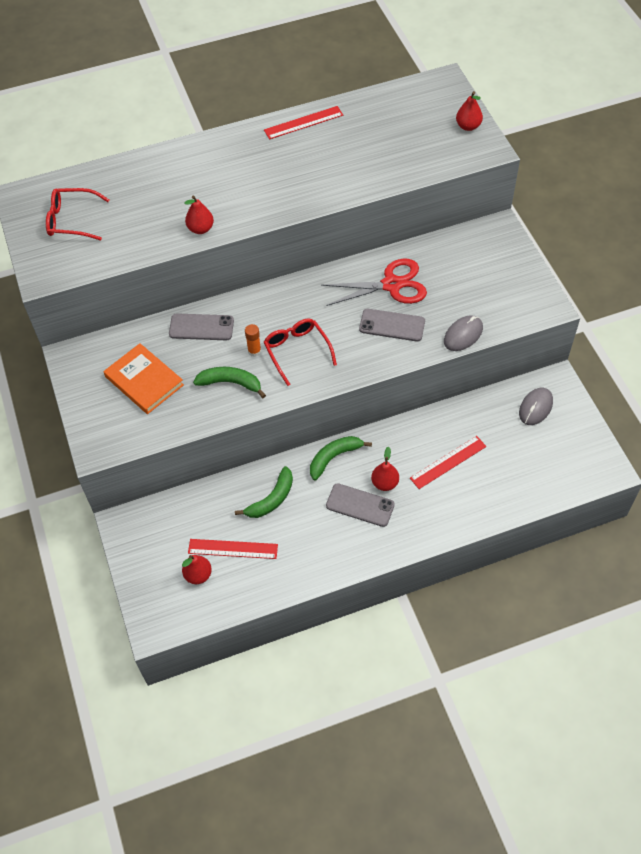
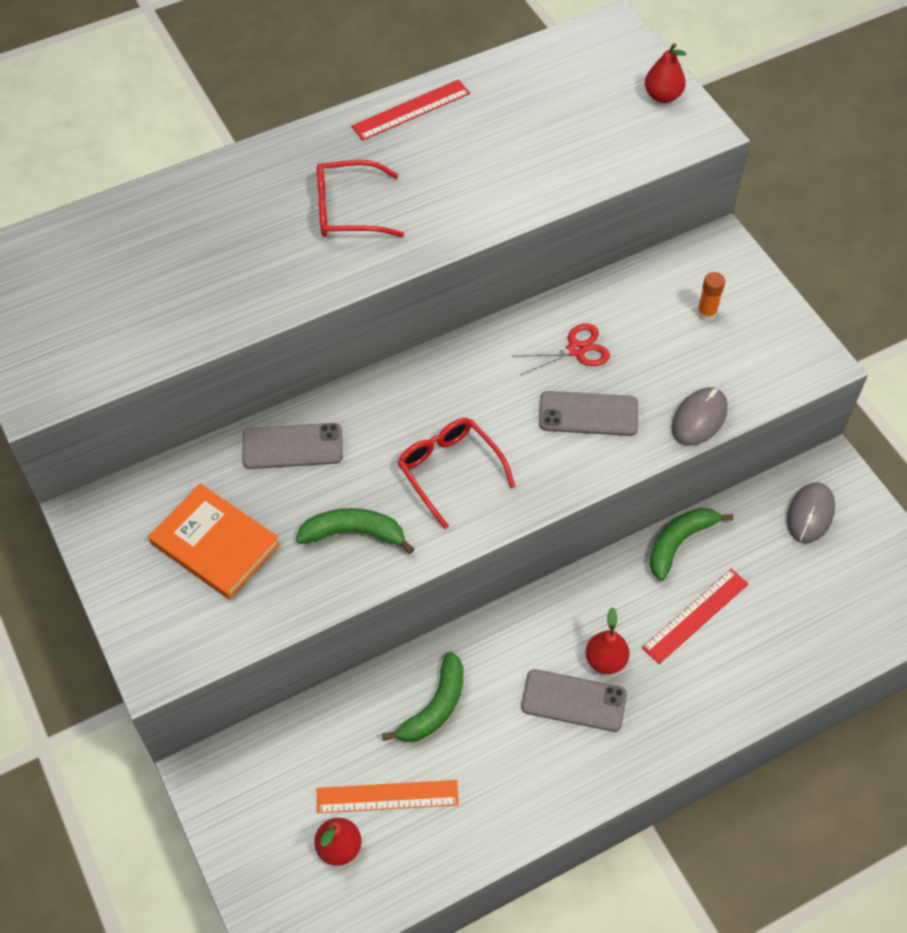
camera: 10 degrees left, 0 degrees up
(71, 220) = (68, 298): red glasses -> red glasses (347, 210)
(200, 229) = (279, 293): red pear -> none
(233, 548) = (387, 796): red ruler -> orange ruler
(254, 351) = (382, 477): orange glue stick -> orange glue stick (706, 313)
(334, 457) = (520, 627): green banana -> green banana (679, 543)
(391, 285) = (576, 350): red scissors -> red scissors, size x0.60

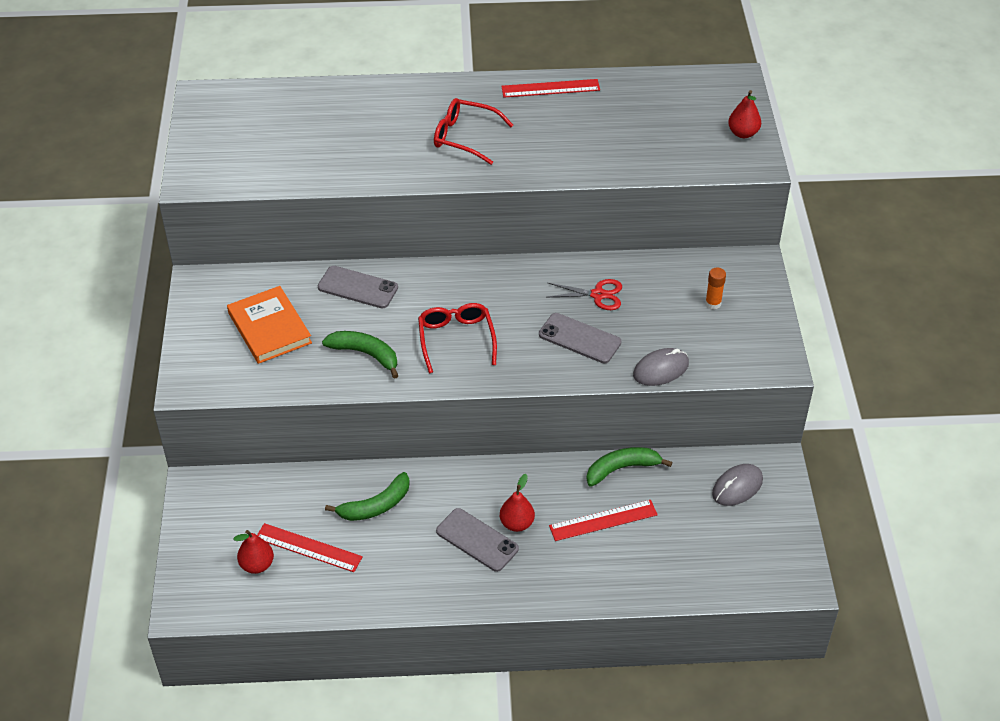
camera: 25 degrees right, 10 degrees down
(387, 796) = (308, 547): orange ruler -> red ruler

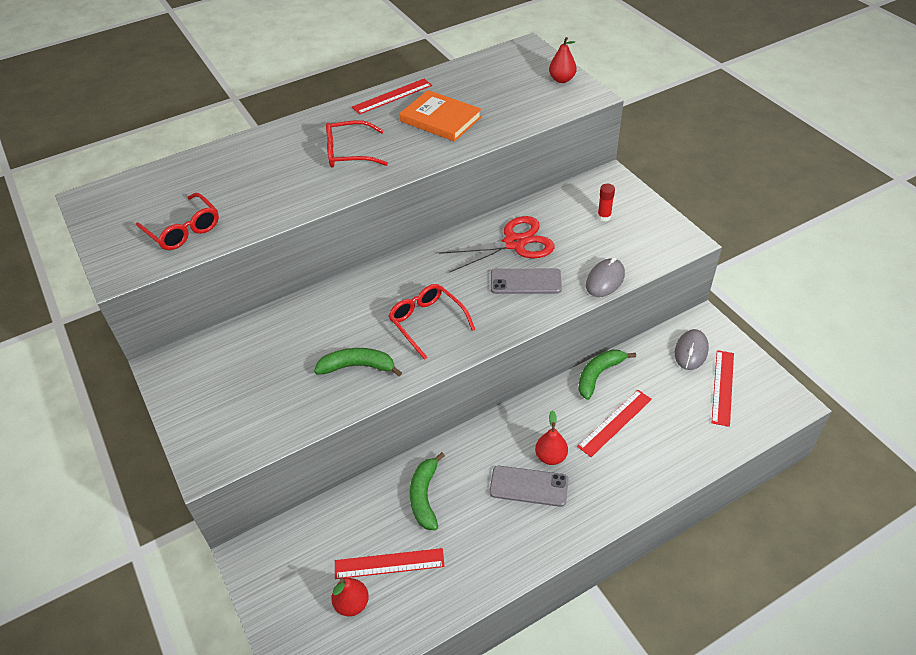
camera: 25 degrees left, 0 degrees up
(266, 160) = (183, 230): none -> red glasses
(269, 328) = (255, 379): orange book -> orange book (440, 119)
(358, 287) = (313, 313): grey phone -> none
(376, 506) = (424, 496): green banana -> green banana turned 150 degrees clockwise
(598, 295) = (514, 243): red scissors -> red scissors, size x1.67
(713, 303) = (604, 217): orange glue stick -> red glue stick
(741, 536) = (723, 387): none -> red ruler

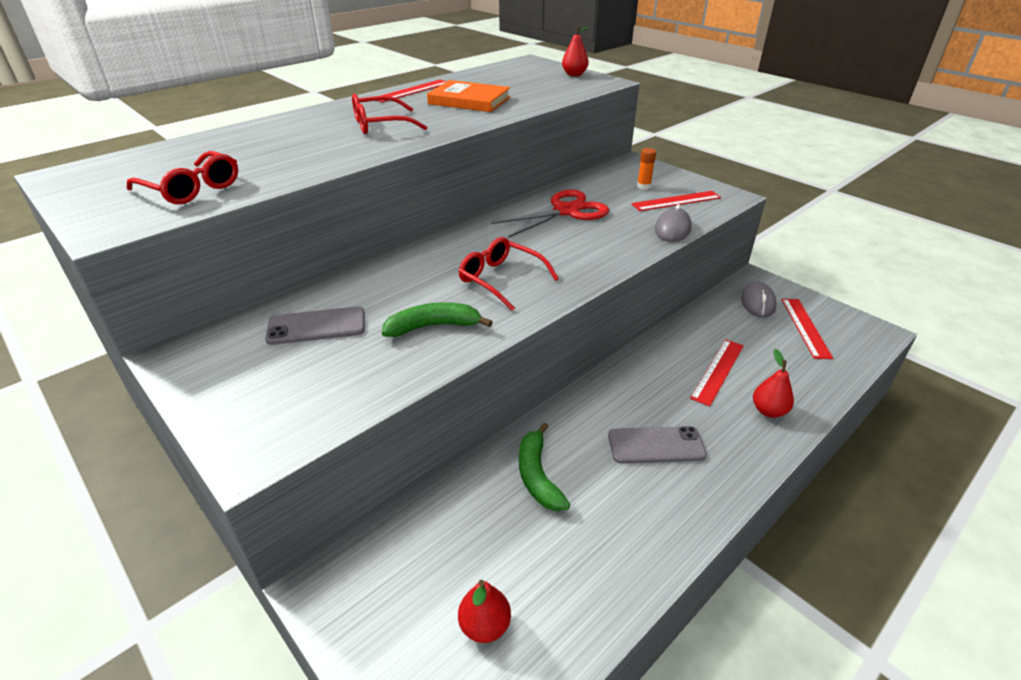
camera: 15 degrees left, 10 degrees down
(389, 563) = (519, 562): red ruler -> red ruler (676, 201)
(525, 282) = (592, 237): grey phone -> grey phone (316, 326)
(550, 457) = (666, 412): red pear -> red pear (768, 411)
(598, 375) = (679, 332): green banana -> none
(604, 217) = (643, 186): red glue stick -> orange glue stick

